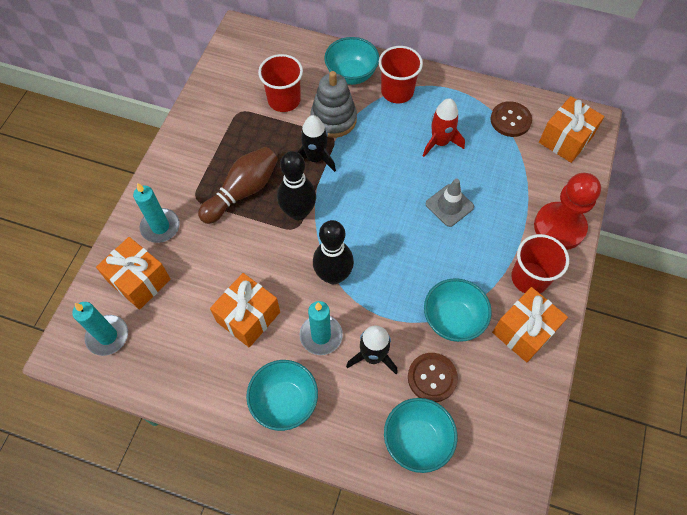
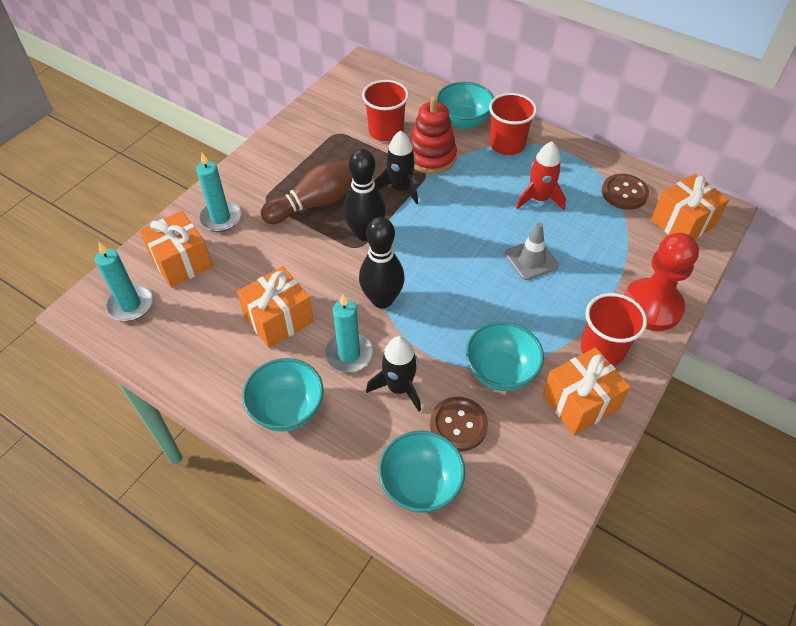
camera: 15 degrees right, 10 degrees down
(333, 119) = (431, 157): grey stacking toy -> red stacking toy

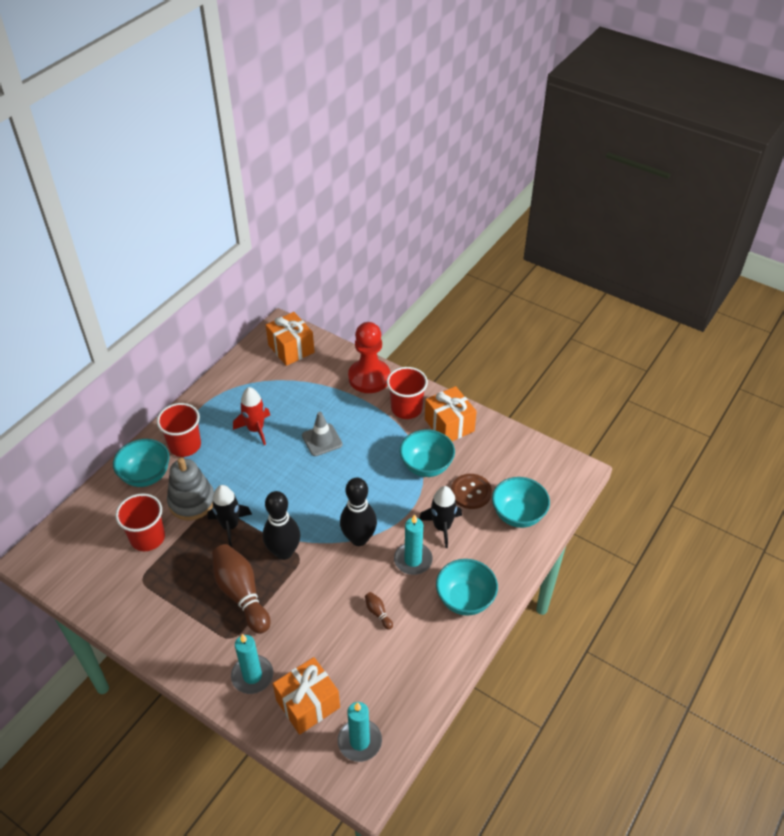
camera: 90 degrees left, 5 degrees down
(278, 319) = (378, 613): orange gift -> brown bowling pin
(431, 157) = (192, 501): red stacking toy -> grey stacking toy
(624, 193) = (255, 376): brown button -> none

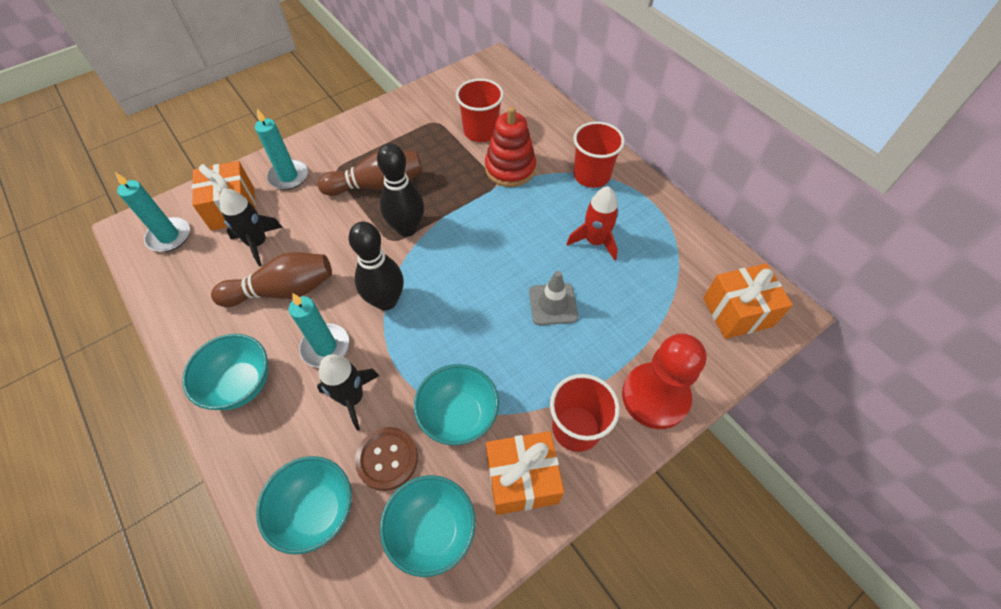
camera: 110 degrees right, 10 degrees up
(146, 475) = (560, 140): turquoise bowl -> turquoise bowl (432, 530)
(192, 501) = (510, 168): grey stacking toy -> red stacking toy
(230, 526) = (464, 192): black rocket -> black rocket (258, 243)
(378, 613) = (283, 290): brown bowling pin -> brown bowling pin, size x2.38

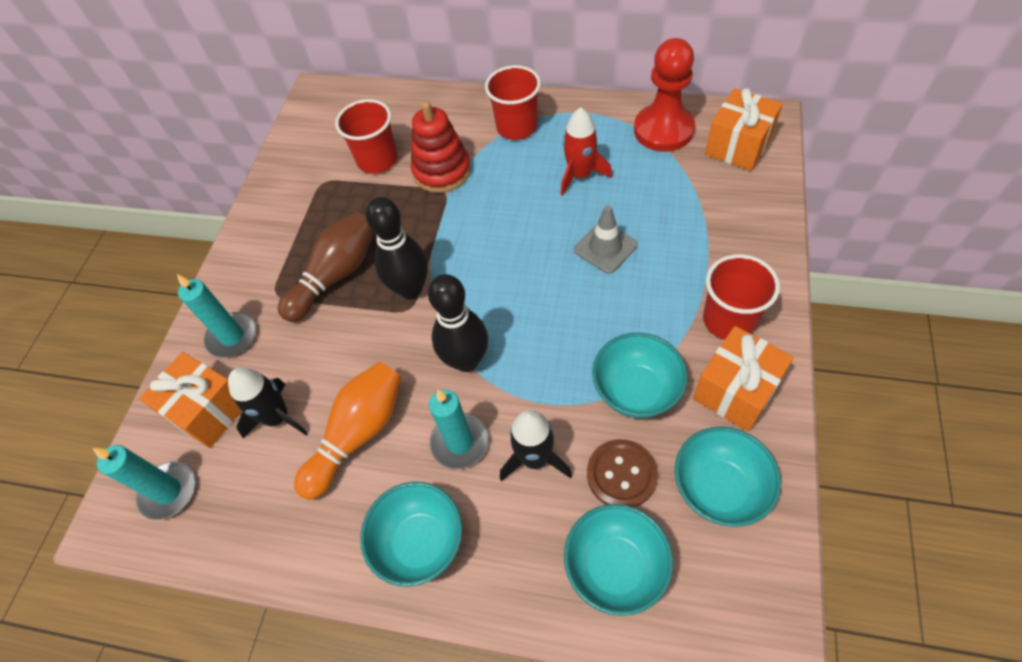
camera: 35 degrees left, 0 degrees up
(283, 290) = (358, 434): brown bowling pin -> orange bowling pin
(655, 397) = (754, 250): red pawn -> red pawn (663, 130)

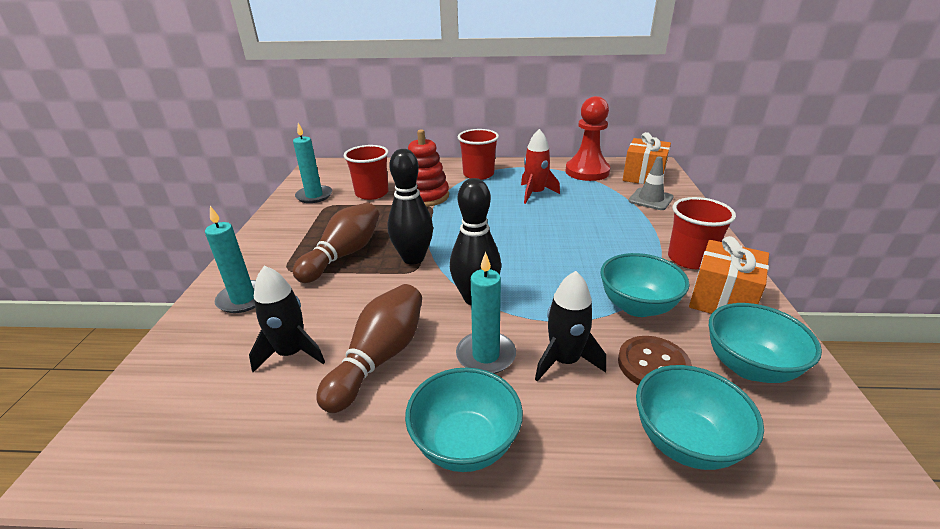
camera: 15 degrees left, 25 degrees down
(168, 492) = (159, 428): turquoise candle -> turquoise candle (314, 196)
(208, 410) = (214, 354): orange gift -> none
(358, 434) = (379, 358): orange bowling pin -> brown bowling pin
(605, 247) = (571, 227): grey traffic cone -> grey traffic cone (650, 199)

